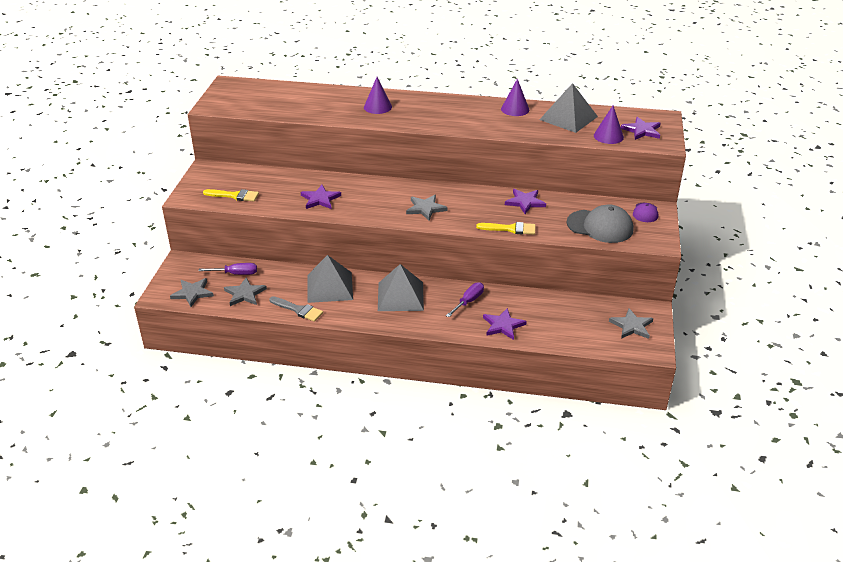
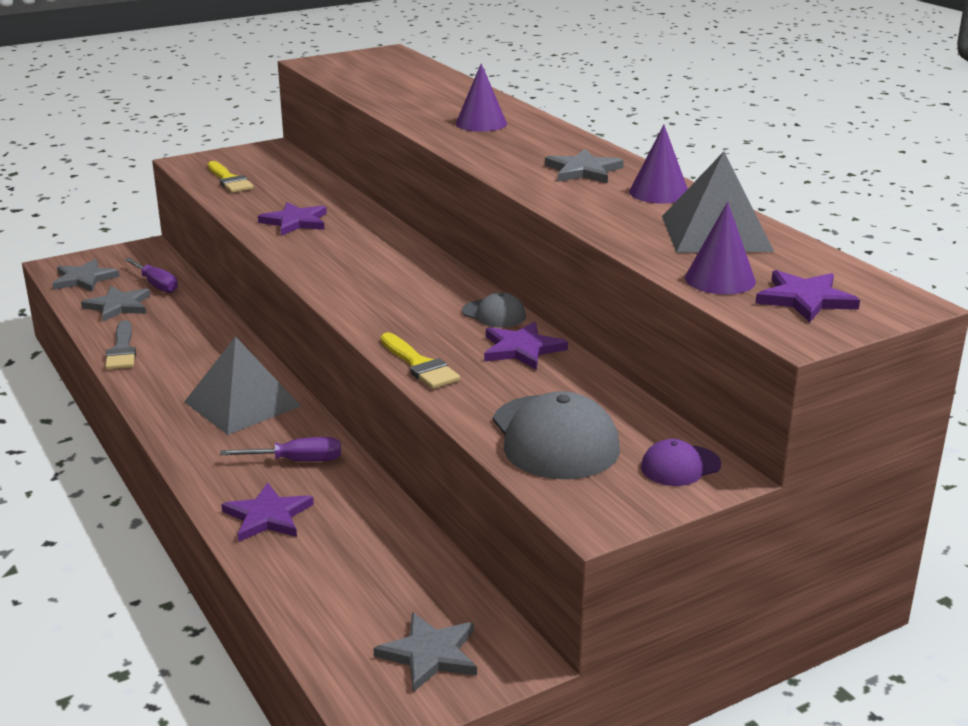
camera: 50 degrees right, 10 degrees down
(329, 287) = (201, 348): grey pyramid -> none
(425, 208) = (377, 288): grey star -> grey star (583, 171)
(487, 194) = (494, 314): none -> grey cap

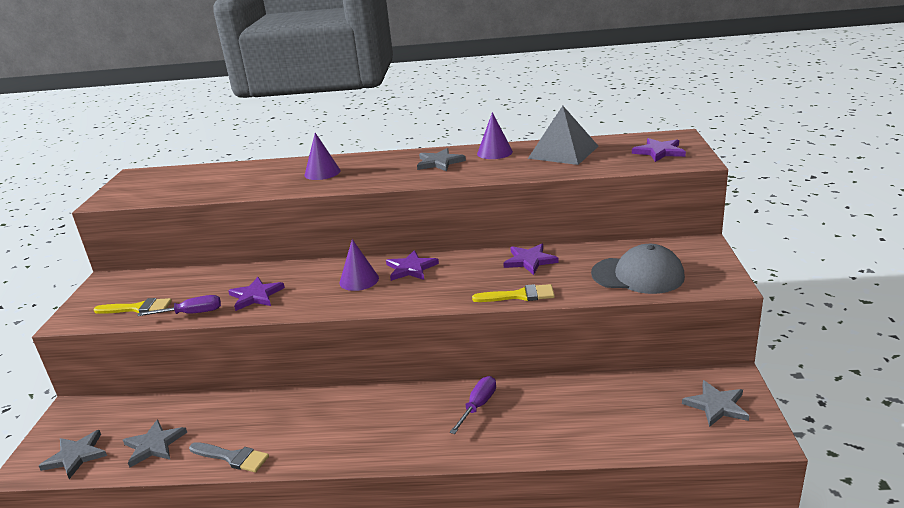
camera: 55 degrees left, 0 degrees up
(156, 284) = (144, 417): purple screwdriver -> purple screwdriver (191, 313)
(242, 404) = (381, 413): grey pyramid -> none
(268, 516) = (535, 434): purple star -> purple star (411, 268)
(494, 314) = (478, 259): grey cap -> none
(680, 466) = (689, 250): purple cap -> none
(720, 279) = (620, 163): purple cone -> purple cone (359, 280)

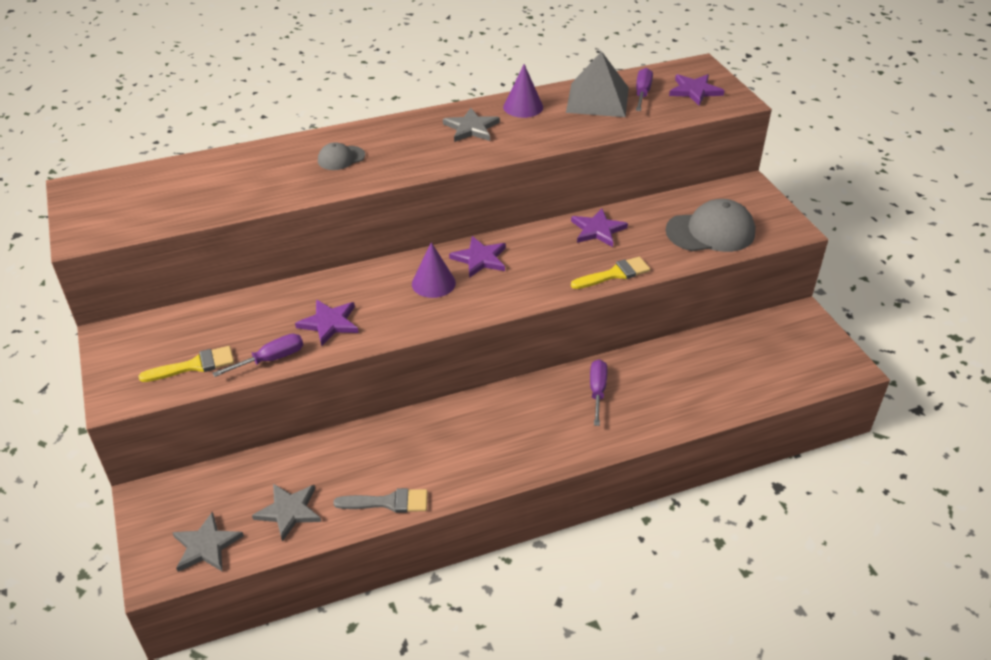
camera: 25 degrees left, 15 degrees up
(322, 173) = (341, 158): purple cone -> grey cap
(607, 150) = (642, 93): none -> purple screwdriver
(716, 405) = (802, 345): grey star -> none

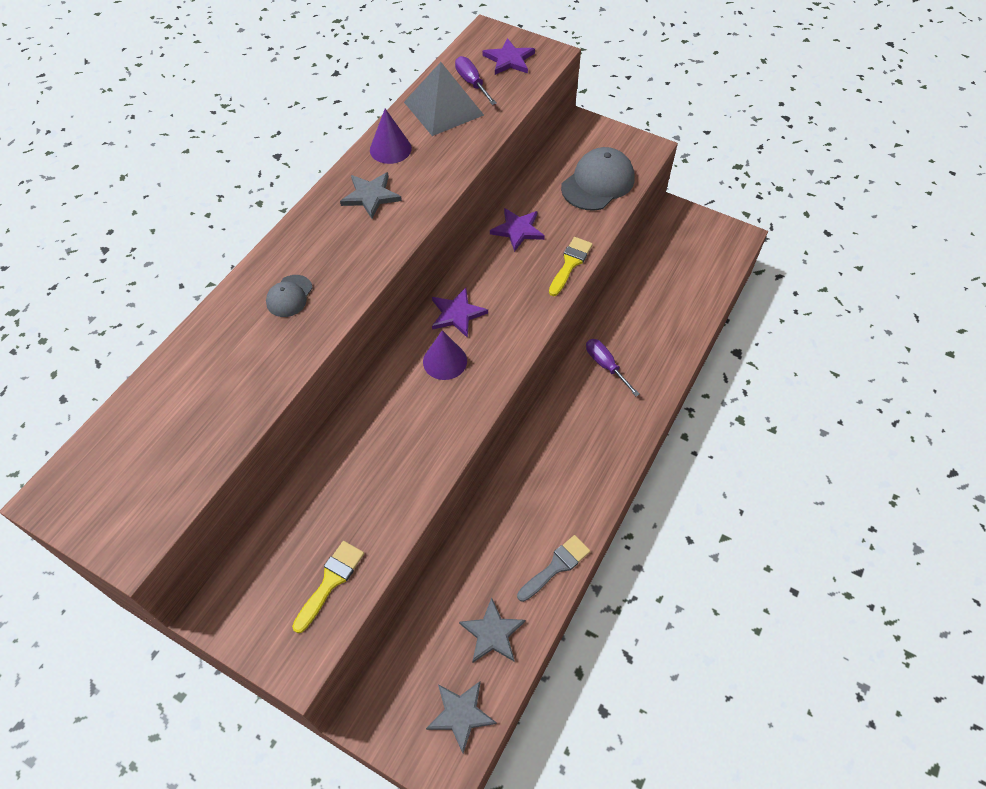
camera: 40 degrees left, 15 degrees up
(270, 359) = (391, 526): purple screwdriver -> none
(329, 323) = (401, 457): purple star -> none

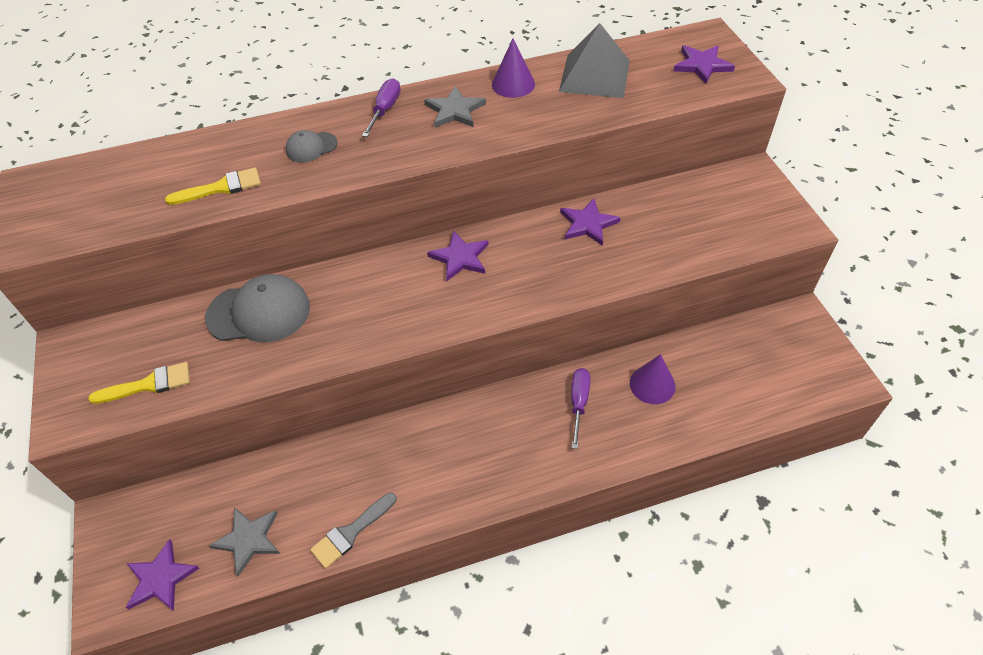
camera: 45 degrees right, 5 degrees down
(445, 361) = (408, 287): purple cone -> purple cone (652, 384)
(461, 714) = (161, 578): grey star -> purple star
(472, 83) = (644, 68): purple screwdriver -> purple screwdriver (385, 110)
(556, 566) = (351, 532): grey brush -> grey brush turned 135 degrees clockwise
(570, 264) = (602, 280): yellow brush -> yellow brush (221, 188)
(598, 183) = (709, 228): grey cap -> grey cap (259, 312)

